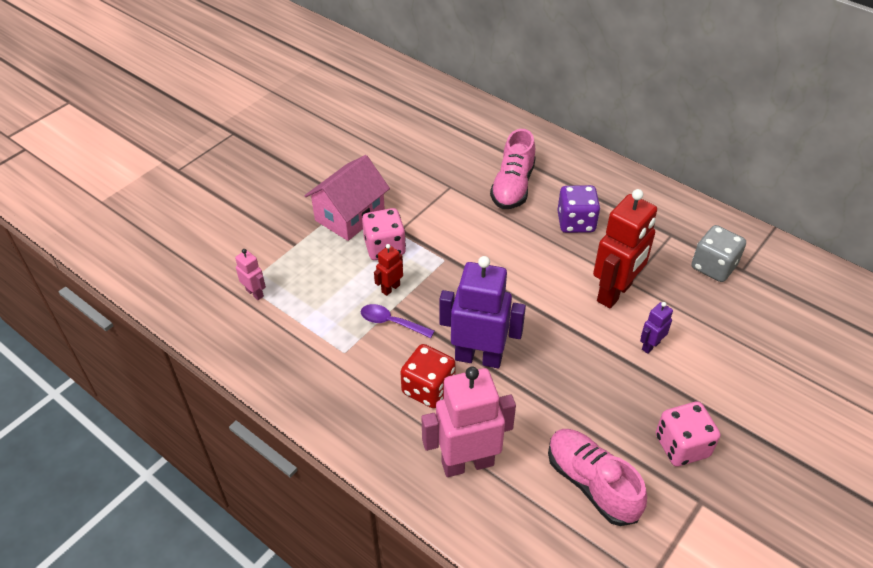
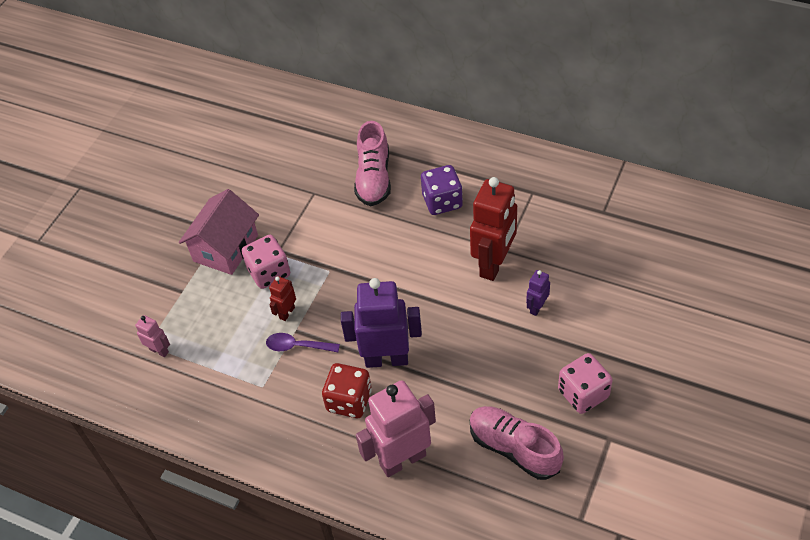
camera: 10 degrees left, 5 degrees up
(713, 266) = (577, 215): grey dice -> none

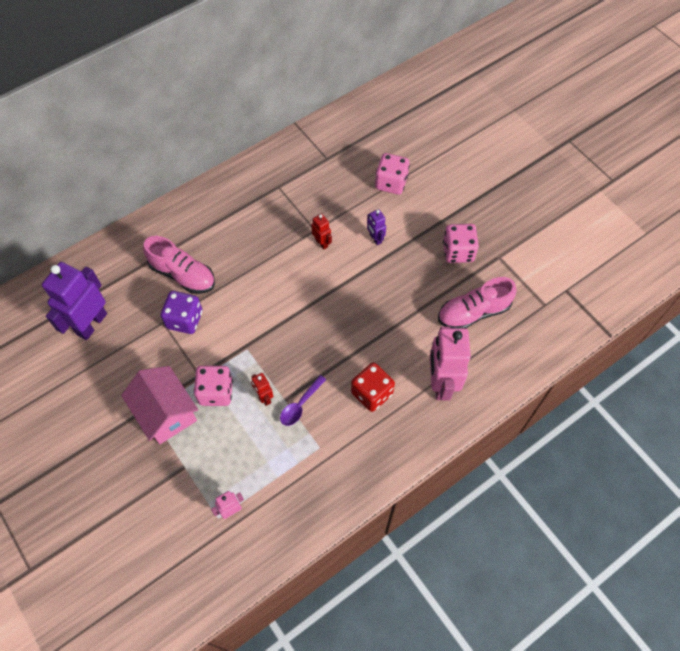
camera: 65 degrees left, 10 degrees up
(386, 359) = (353, 351): purple robot -> purple robot (91, 324)
(442, 201) = (242, 243): purple dice -> purple dice (185, 320)
(494, 264) = (321, 243): red robot -> red robot, size x0.46
(621, 284) = (391, 183): none -> pink dice

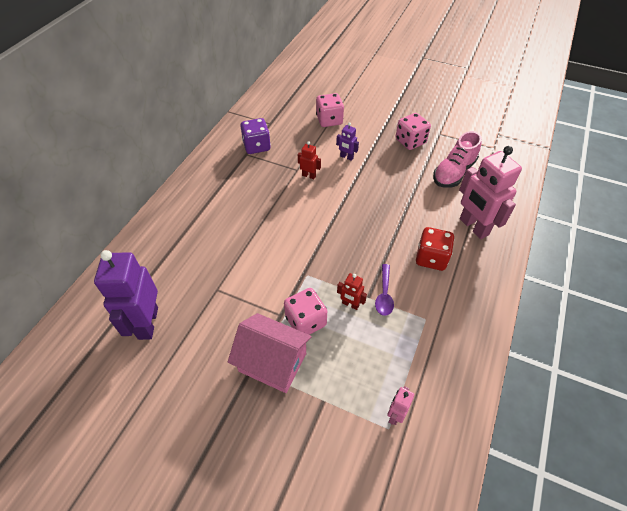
camera: 30 degrees left, 10 degrees down
(183, 275) = (210, 245): pink shoe -> none
(185, 320) = (236, 278): purple dice -> purple dice (256, 146)

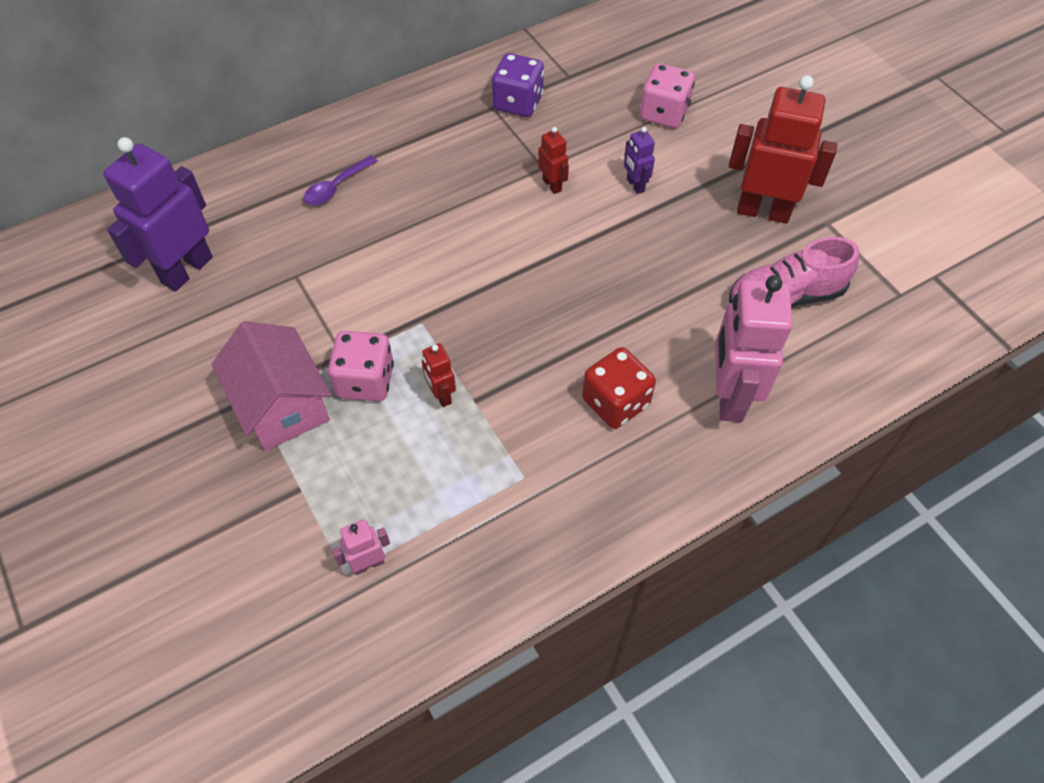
camera: 35 degrees right, 5 degrees up
(384, 295) = (498, 410): purple spoon -> purple spoon (336, 187)
(410, 141) = (763, 211): pink dice -> red robot

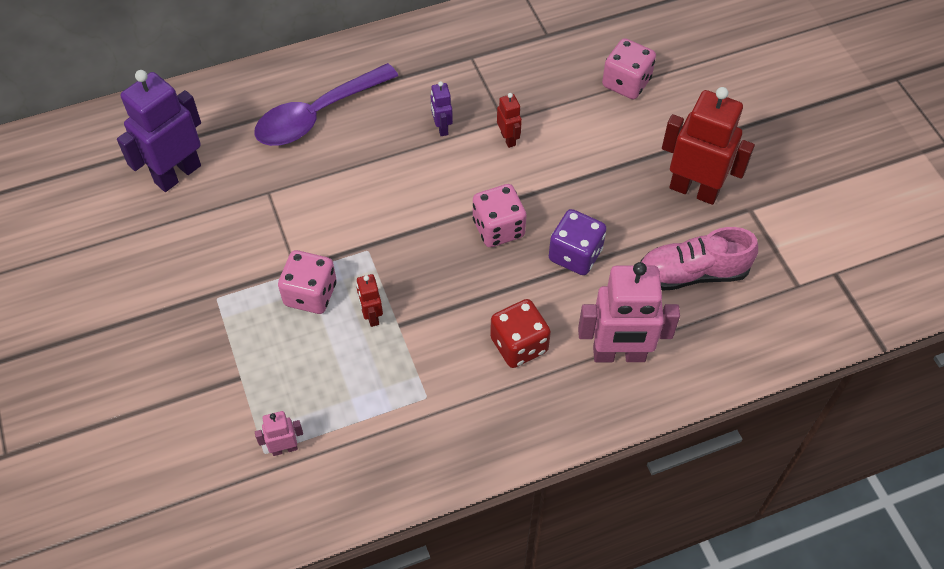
camera: 10 degrees right, 0 degrees up
(282, 405) = (237, 305): pink house -> none
(336, 187) = (317, 115): purple spoon -> purple spoon, size x2.02
(518, 103) = (495, 55): purple dice -> purple dice (575, 255)
(563, 279) = (498, 228): none -> pink dice
(635, 185) = (583, 149): purple robot -> purple robot (441, 128)
(729, 396) = (619, 355): pink robot -> pink robot turned 105 degrees counterclockwise

